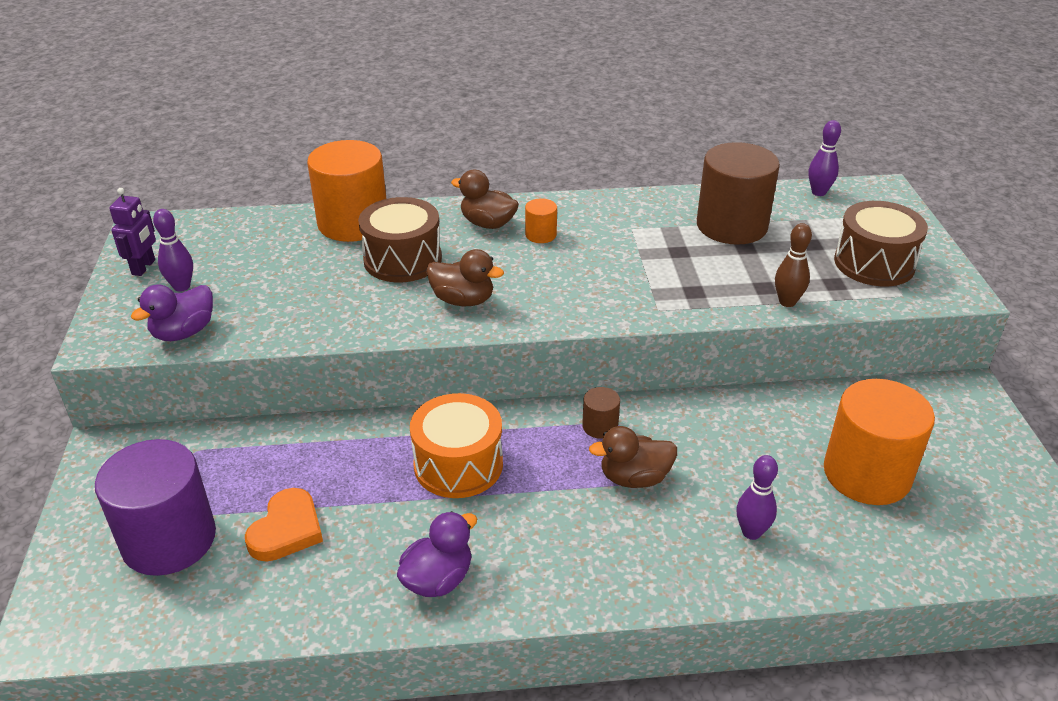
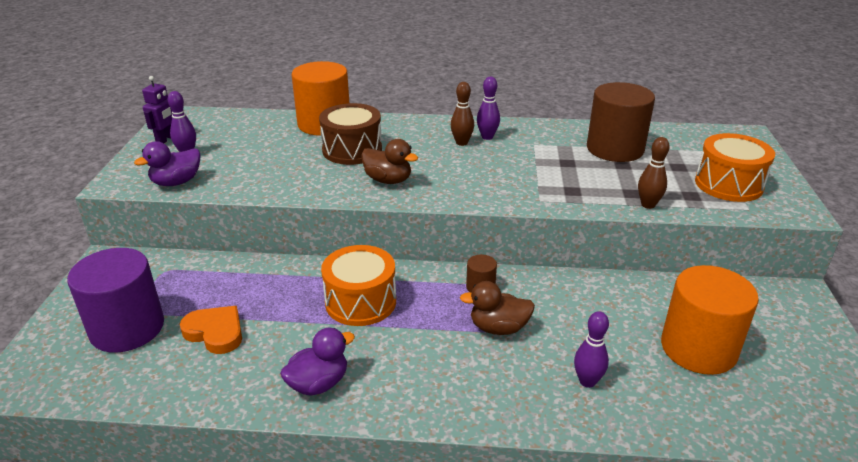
camera: 10 degrees right, 5 degrees down
(287, 530) = (215, 332): orange heart -> orange heart turned 90 degrees counterclockwise
(488, 224) = (423, 132): brown duck -> none
(540, 235) = (461, 143): orange cylinder -> brown bowling pin
(818, 192) = (692, 132): purple bowling pin -> purple bowling pin (487, 137)
(874, 263) = (728, 184): brown drum -> orange drum

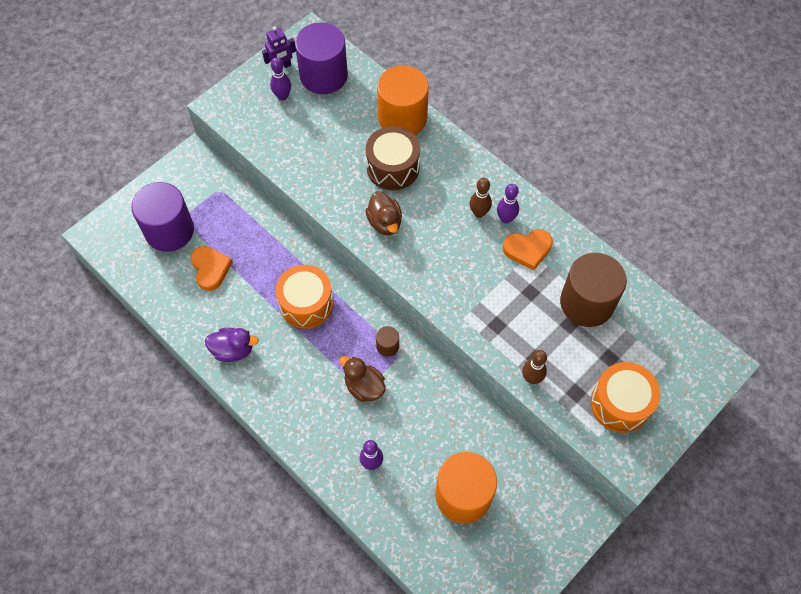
camera: 40 degrees right, 30 degrees up
(176, 182) = (253, 129): purple duck -> none
(217, 129) = (323, 75): none -> purple cylinder
(529, 144) = (527, 249): none -> orange heart

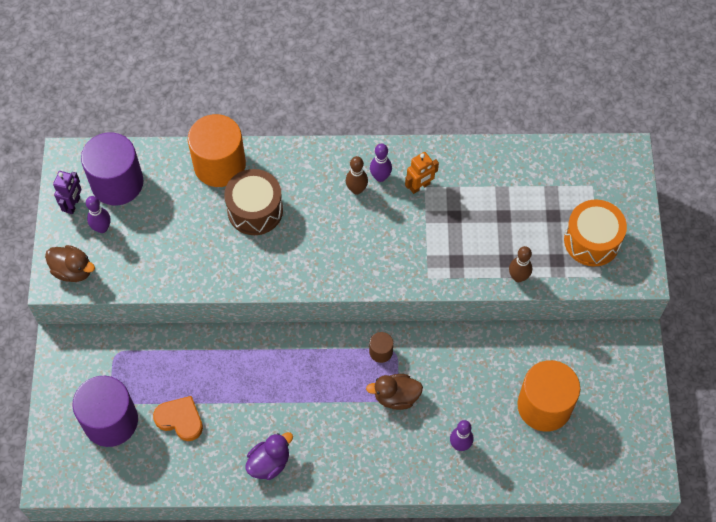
camera: 45 degrees left, 0 degrees up
(306, 304) = (286, 377): orange drum -> none
(385, 222) = (295, 258): brown duck -> brown duck (73, 270)
(527, 249) = (420, 186): orange heart -> orange robot
(587, 303) = (499, 189): brown cylinder -> none

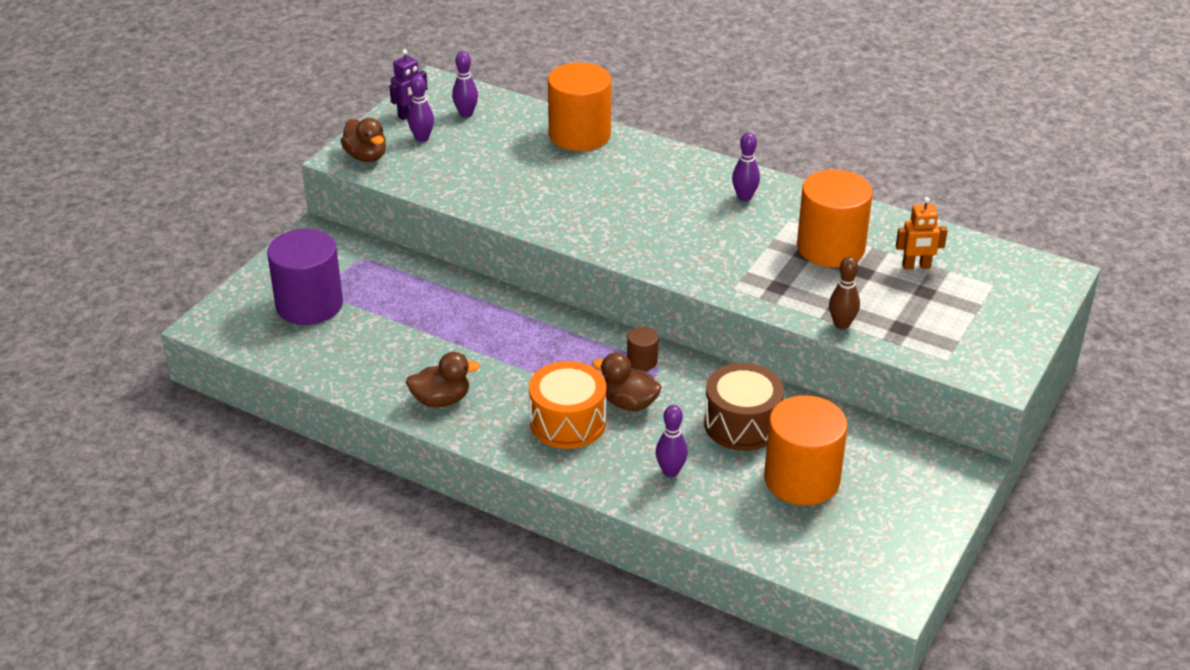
camera: 30 degrees right, 25 degrees down
(117, 183) = (466, 114): purple cylinder -> purple bowling pin
(180, 419) = (379, 330): orange heart -> none
(255, 210) = (587, 177): brown drum -> brown drum (742, 424)
(269, 463) = (441, 400): purple duck -> brown duck
(356, 189) = (710, 198): brown bowling pin -> none
(420, 186) = (783, 218): orange robot -> orange robot (916, 266)
(468, 201) = (830, 247): none -> orange cylinder
(592, 241) = (957, 327): orange drum -> orange drum (568, 422)

